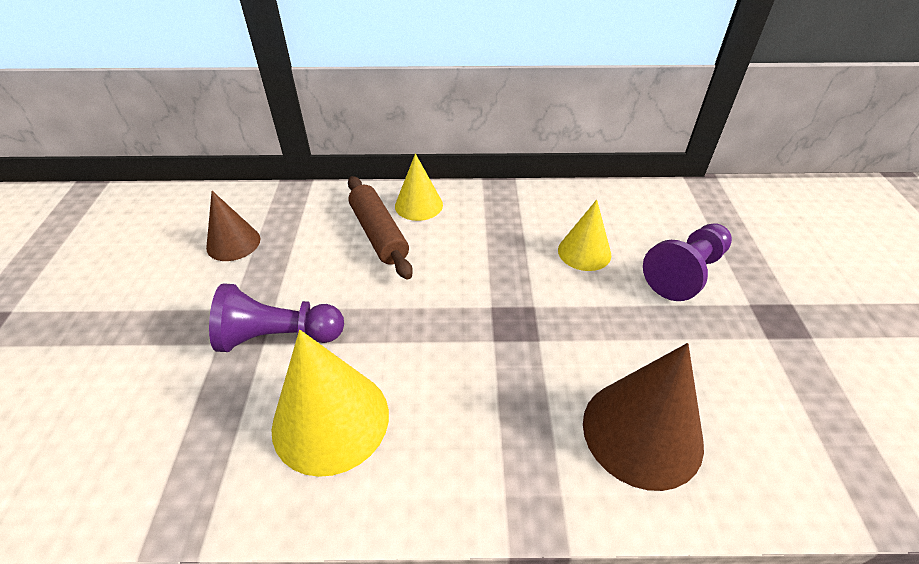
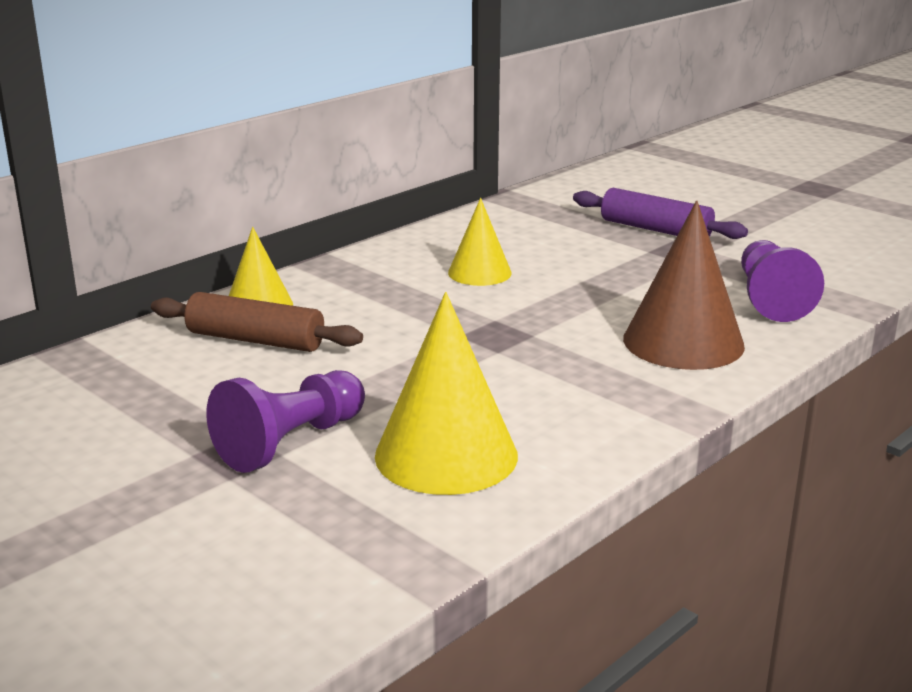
camera: 45 degrees left, 20 degrees down
(233, 243) = (84, 416): brown cone -> none
(685, 273) = (578, 253): purple pawn -> purple pawn (770, 299)
(788, 283) = (655, 230): none -> purple rolling pin

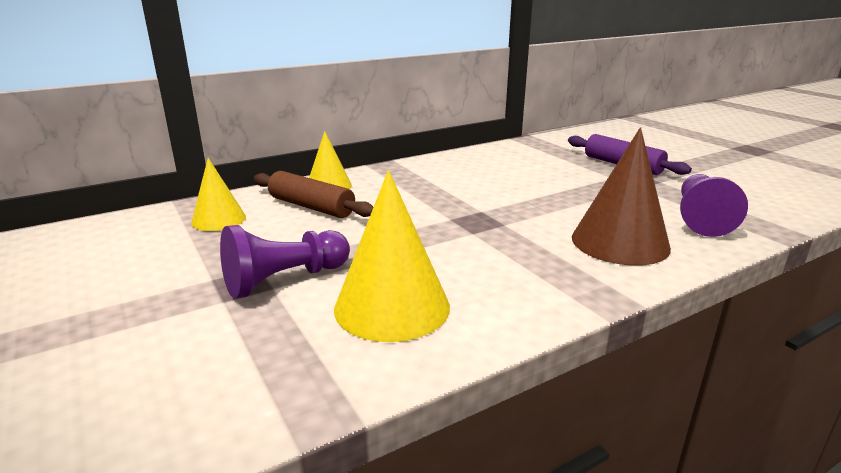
camera: 15 degrees right, 0 degrees up
(479, 273) = (485, 180): yellow cone -> yellow cone (218, 219)

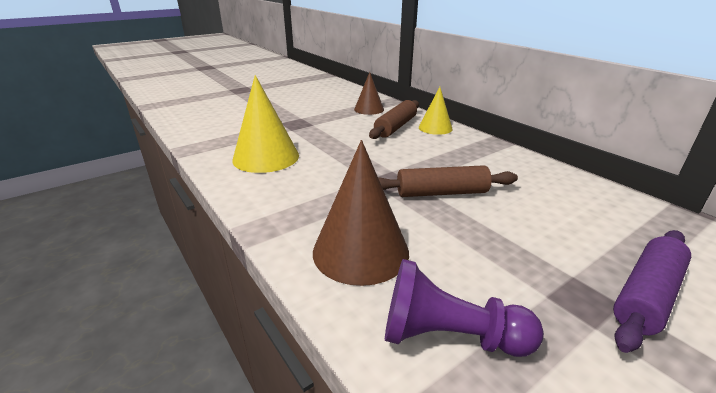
camera: 85 degrees right, 5 degrees up
(218, 219) = (369, 109): yellow cone -> brown cone
(284, 280) = (298, 131): purple pawn -> none
(503, 200) = (441, 193): none -> brown rolling pin

